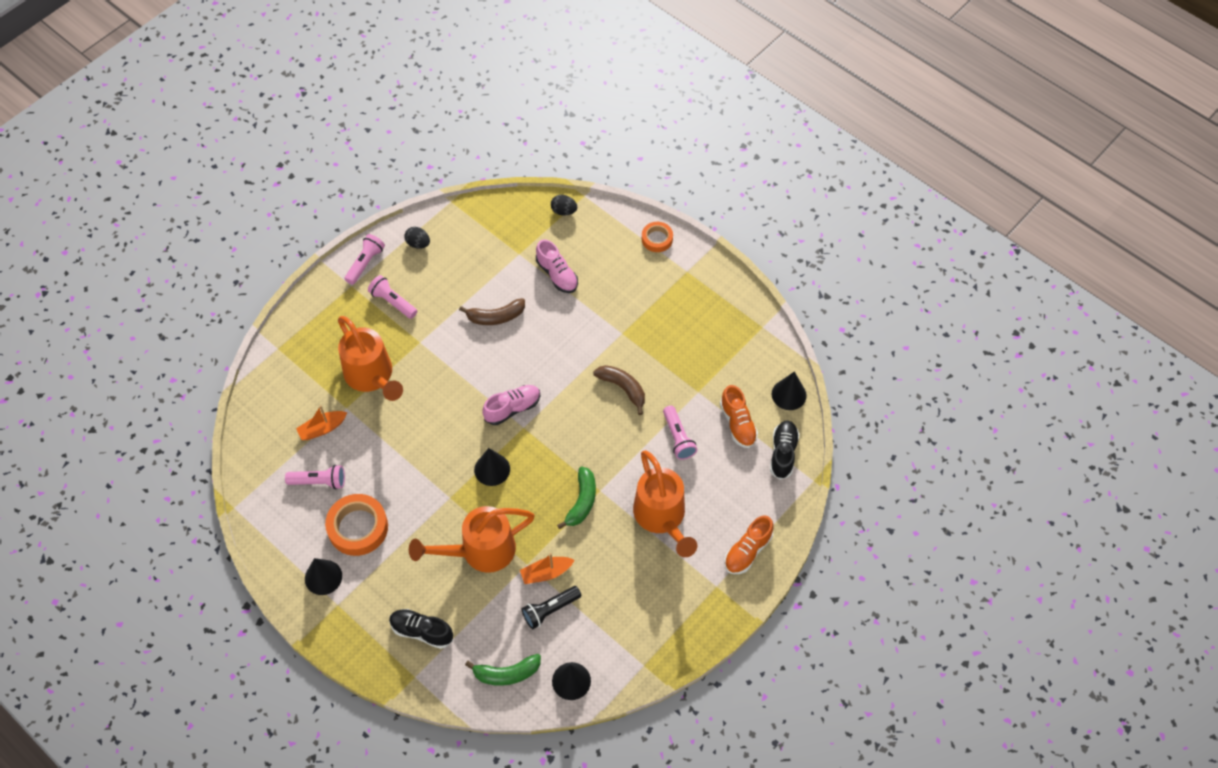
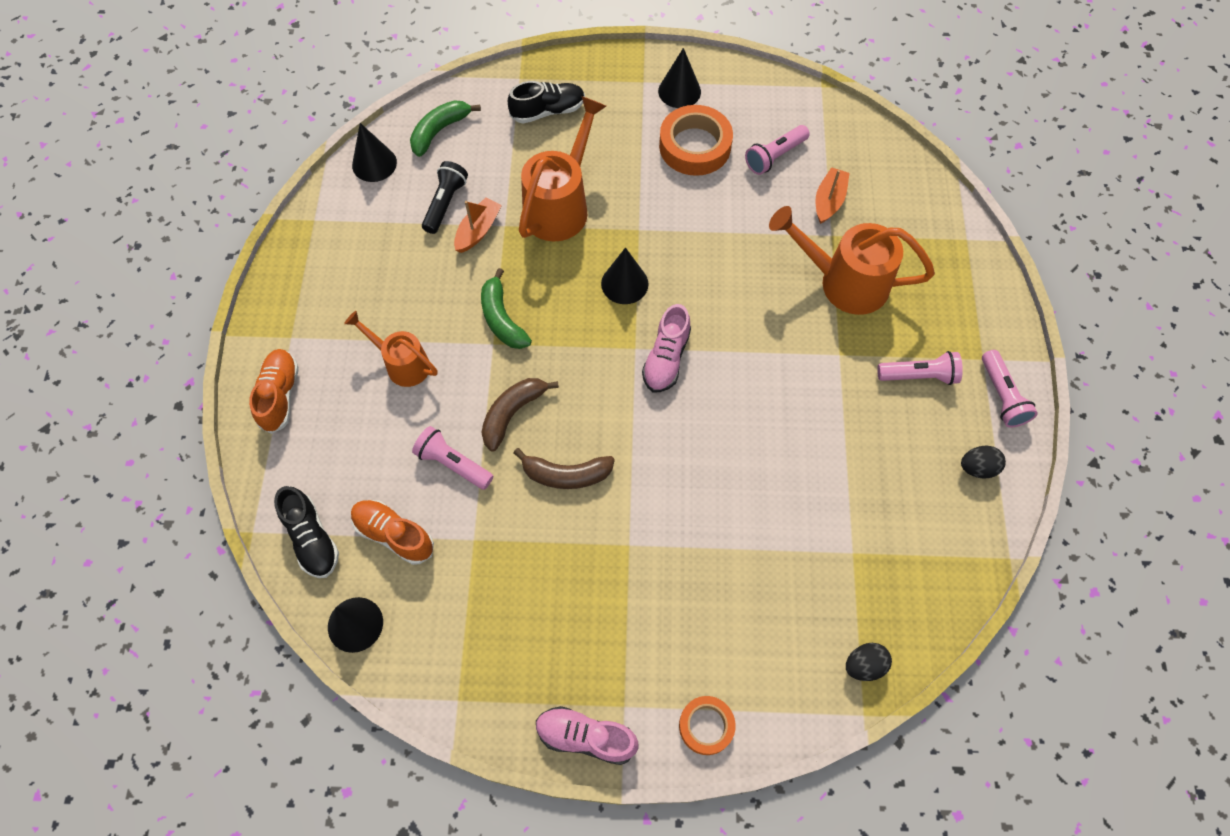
camera: 140 degrees right, 5 degrees up
(496, 317) = (792, 448): brown banana -> brown banana (512, 413)
(557, 275) = (779, 561): pink shoe -> pink shoe (586, 737)
(662, 517) = (402, 364): orange watering can -> orange watering can, size x0.61

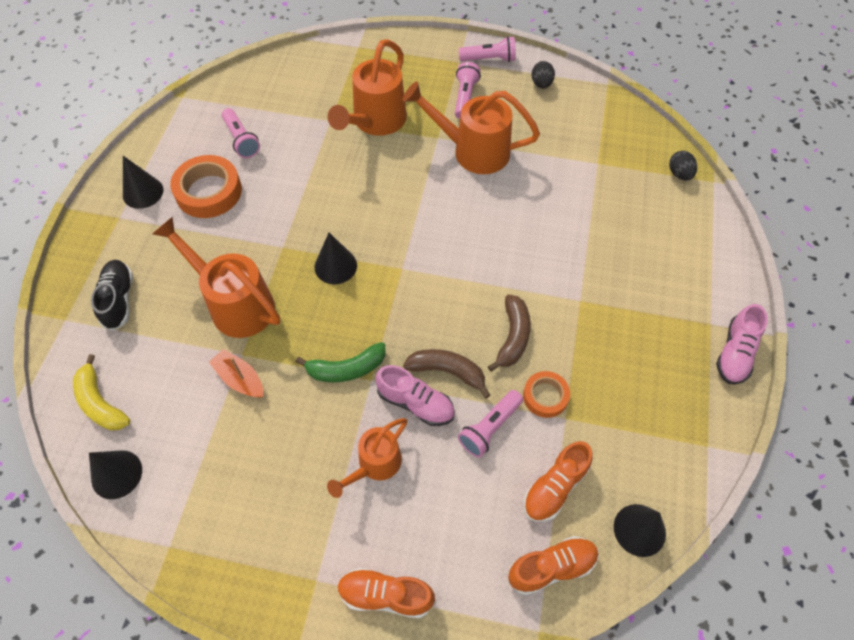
camera: 80 degrees left, 5 degrees down
(312, 539) = (551, 567): black shoe -> orange shoe
(439, 131) = (100, 403): green banana -> yellow banana
(445, 203) = (196, 406): black flashlight -> none
(512, 413) = (447, 372): brown banana -> brown banana turned 150 degrees clockwise
(666, 359) = (417, 248): pink shoe -> pink shoe (416, 403)
(706, 726) = (724, 273): orange tape -> orange tape (545, 396)
(829, 201) = (297, 115): orange boat -> none
(829, 397) = (473, 151): none -> orange watering can

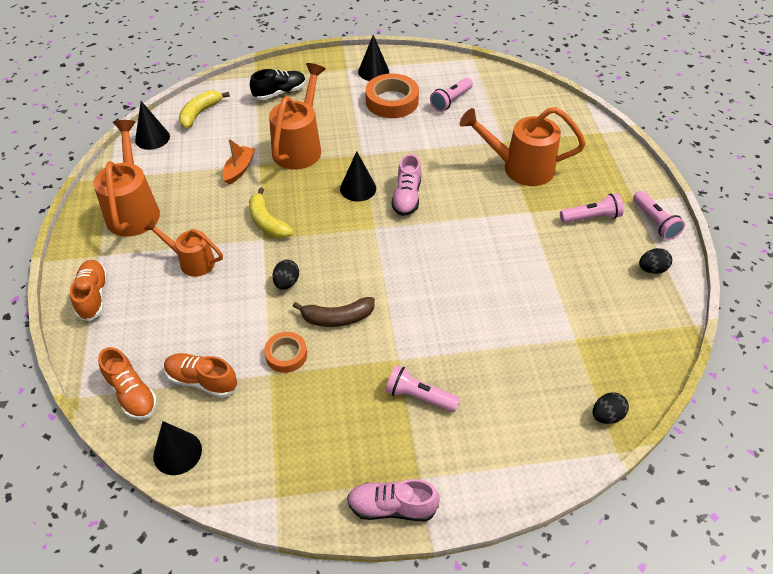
camera: 70 degrees right, 10 degrees down
(346, 369) = (267, 222): green banana -> yellow banana
(416, 403) = (251, 271): pink shoe -> pink shoe (407, 197)
(447, 372) = (286, 283): brown banana -> black egg
(473, 151) = (529, 239): orange watering can -> orange watering can (133, 210)
(489, 428) = (244, 323): pink flashlight -> pink flashlight (419, 396)

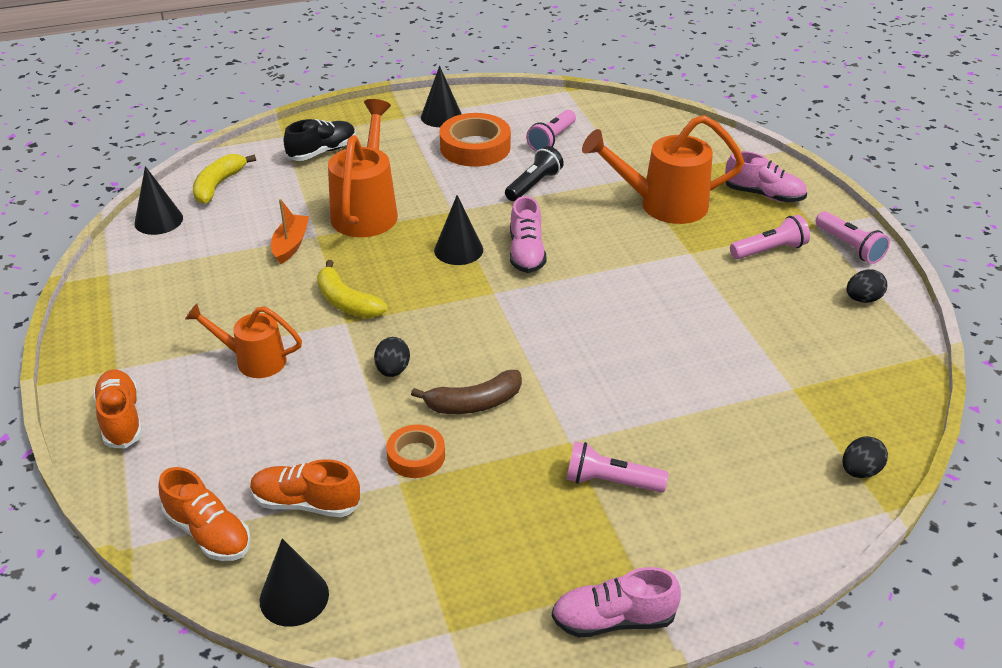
camera: 10 degrees left, 10 degrees down
(133, 210) = (154, 308): orange watering can -> none
(427, 139) = (533, 185): none -> black flashlight
(600, 168) = (763, 195): none -> pink shoe

